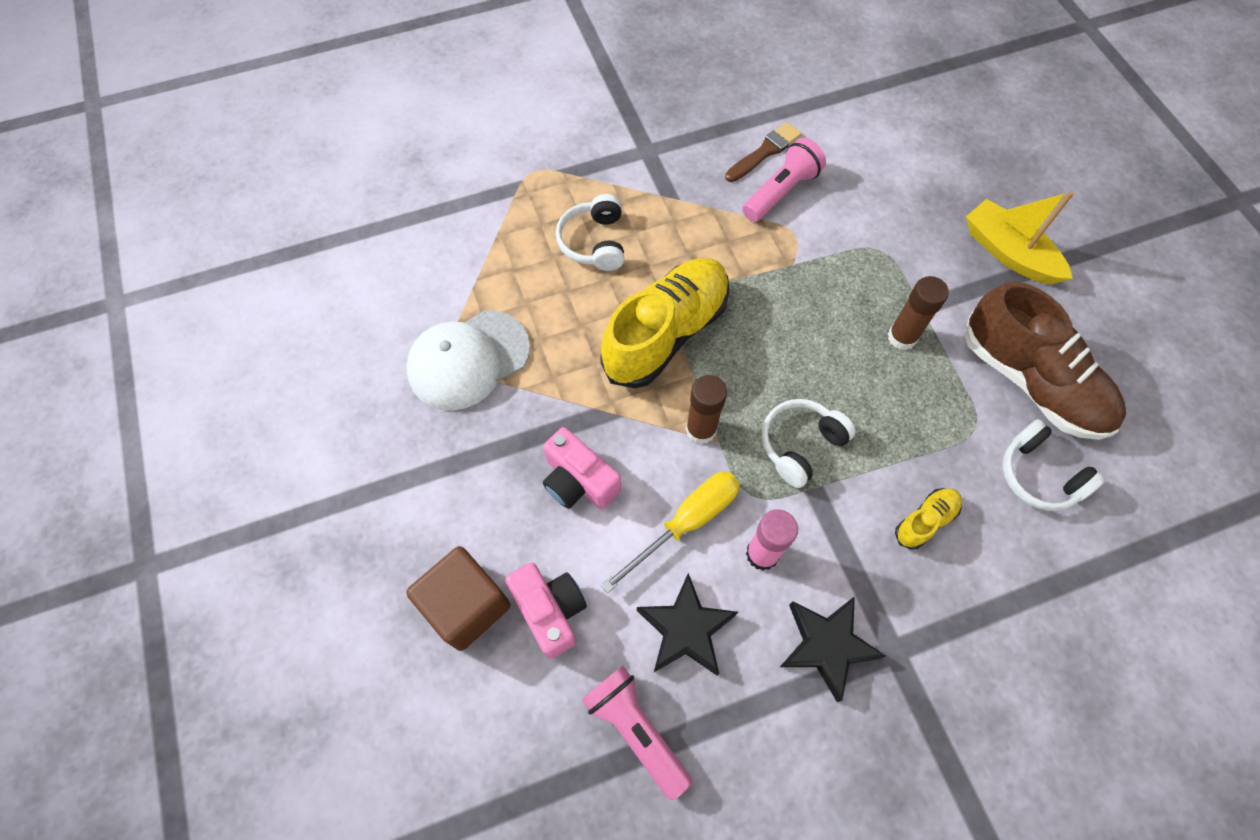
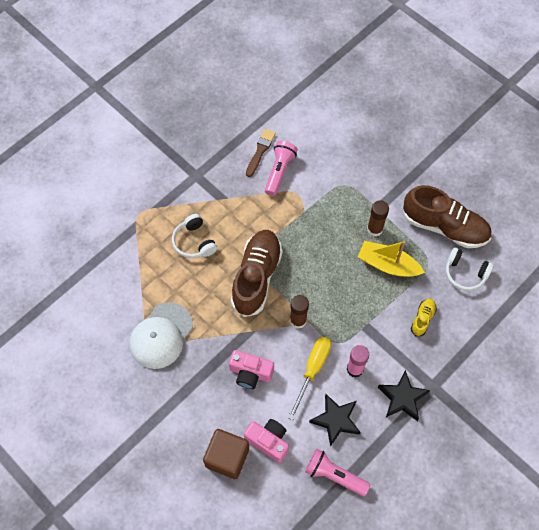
camera: 25 degrees left, 0 degrees up
(666, 333) = (257, 277): yellow shoe -> brown shoe
(800, 445) = (349, 307): white headphones -> none
(1008, 252) = (408, 160): yellow boat -> yellow boat (388, 265)

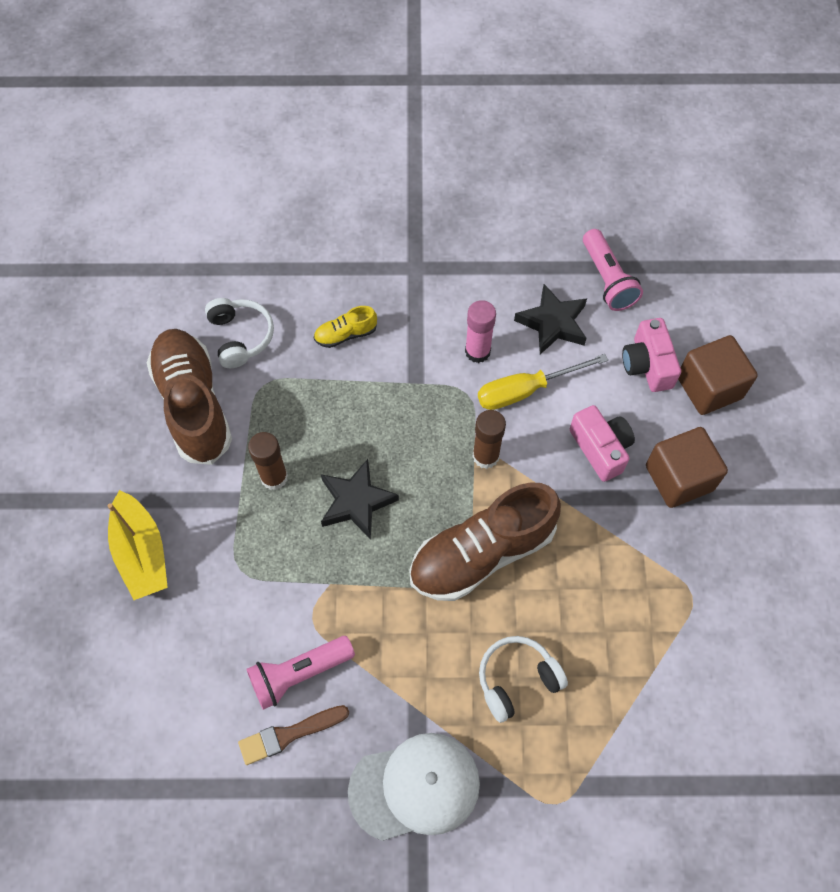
camera: 135 degrees left, 0 degrees up
(161, 336) = (673, 589): white cap -> white cap (415, 787)
(194, 242) = (517, 680): white headphones -> white headphones turned 135 degrees counterclockwise
(202, 392) = (679, 478): none -> brown cube
(388, 265) = (311, 423): yellow boat -> yellow boat (142, 553)
(402, 398) = (459, 284): black star -> black star (356, 502)

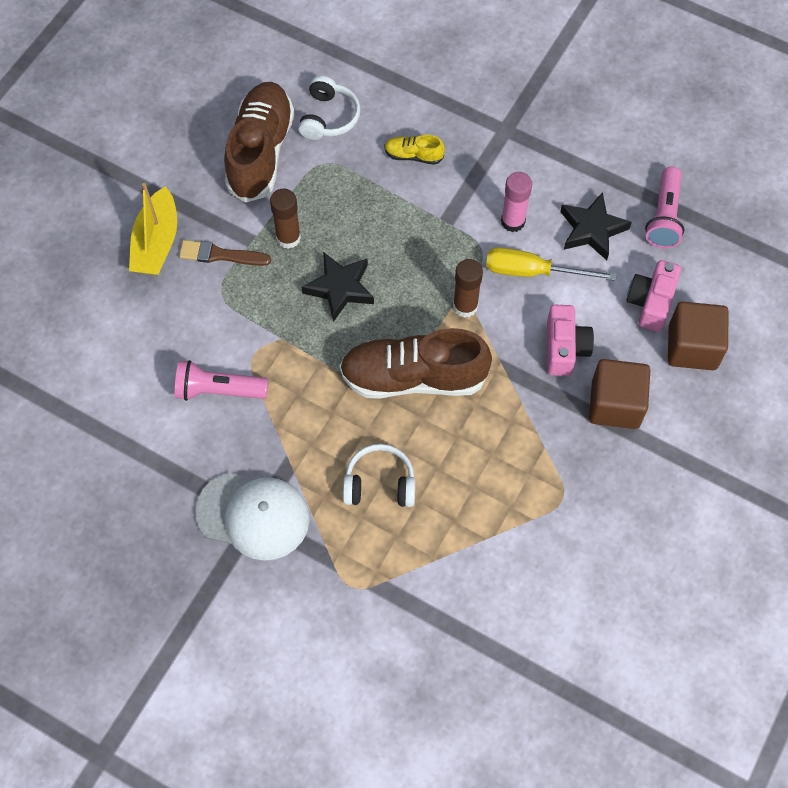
camera: 30 degrees right, 0 degrees up
(289, 734) = (185, 428): brown brush -> brown brush (220, 255)

